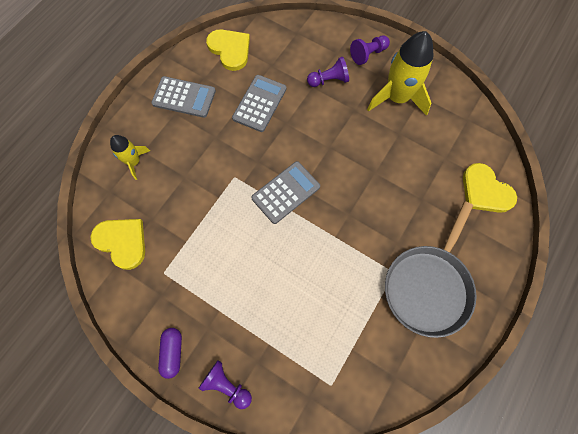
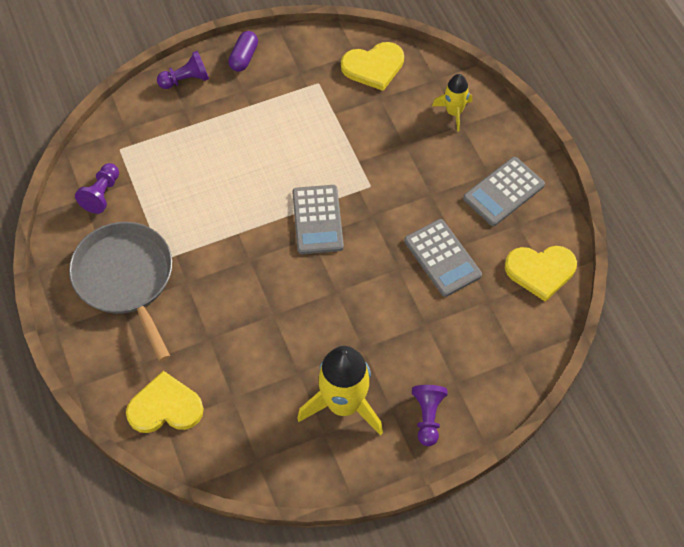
camera: 125 degrees right, 10 degrees down
(173, 352) = (244, 57): purple capsule -> purple capsule turned 75 degrees clockwise
(329, 80) = (422, 347): purple pawn -> purple pawn (102, 194)

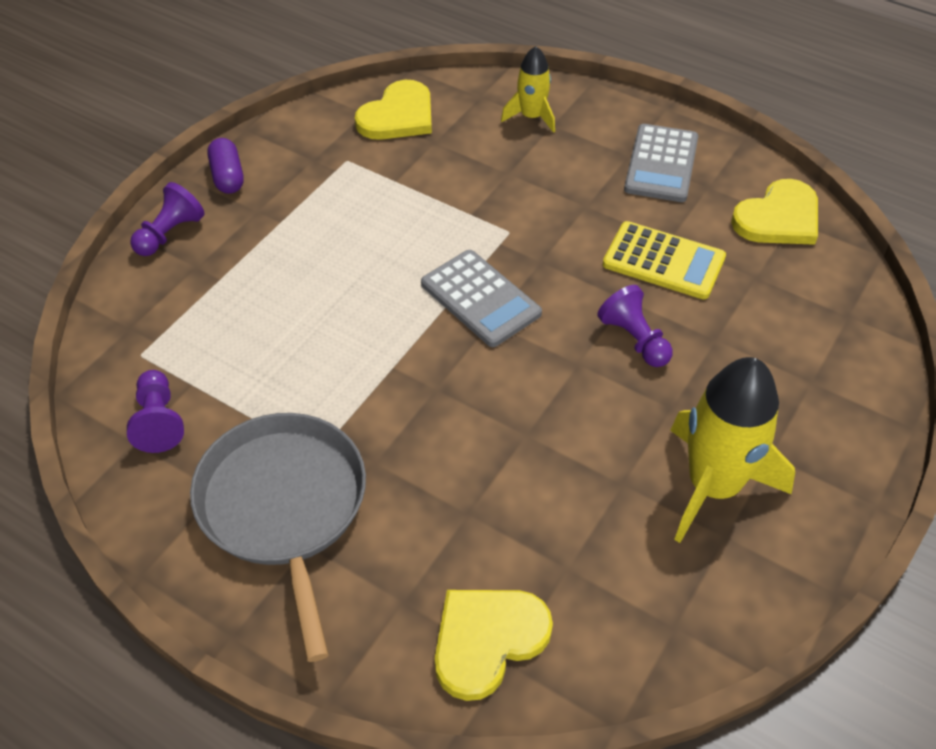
camera: 35 degrees left, 10 degrees down
(125, 278) = (284, 507): grey pan -> grey pan turned 45 degrees clockwise
(427, 417) = (821, 438): purple pawn -> purple pawn (634, 339)
(442, 258) = (663, 261): grey calculator -> yellow calculator

